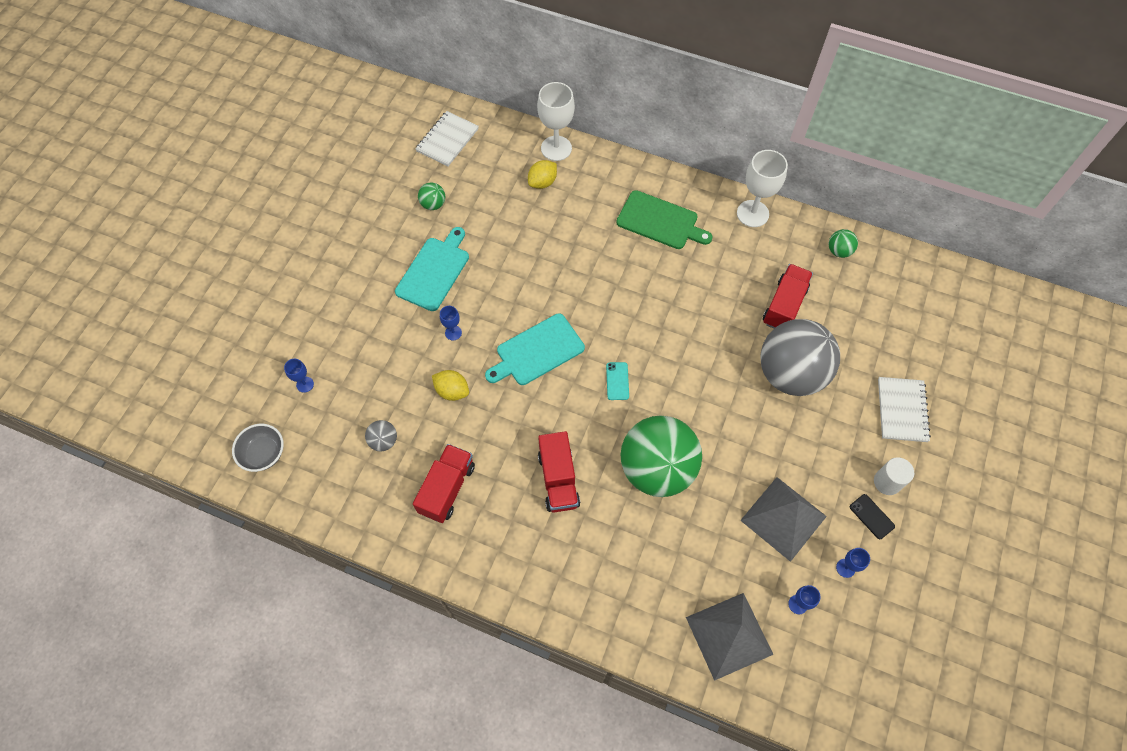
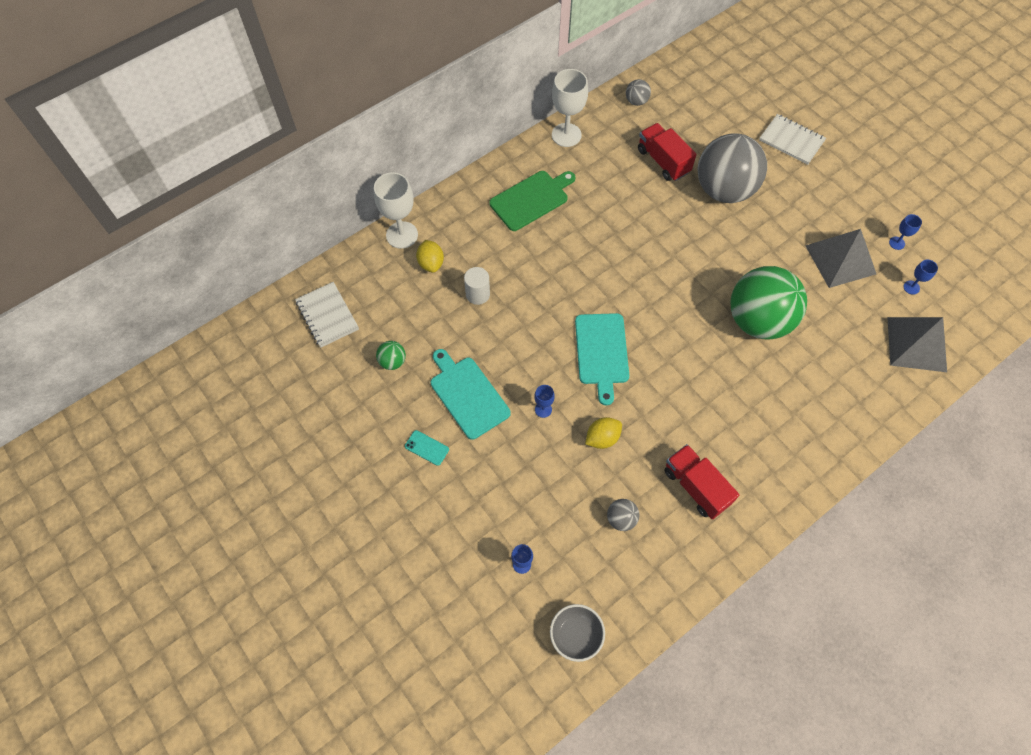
camera: 60 degrees left, 0 degrees up
(558, 479) = (731, 396): red truck -> none
(617, 381) = (664, 307): turquoise phone -> turquoise phone (426, 448)
(839, 251) = (636, 101): green ball -> grey ball
(871, 516) = (865, 205): black phone -> none
(887, 482) = (843, 181): white cylinder -> white cylinder (477, 294)

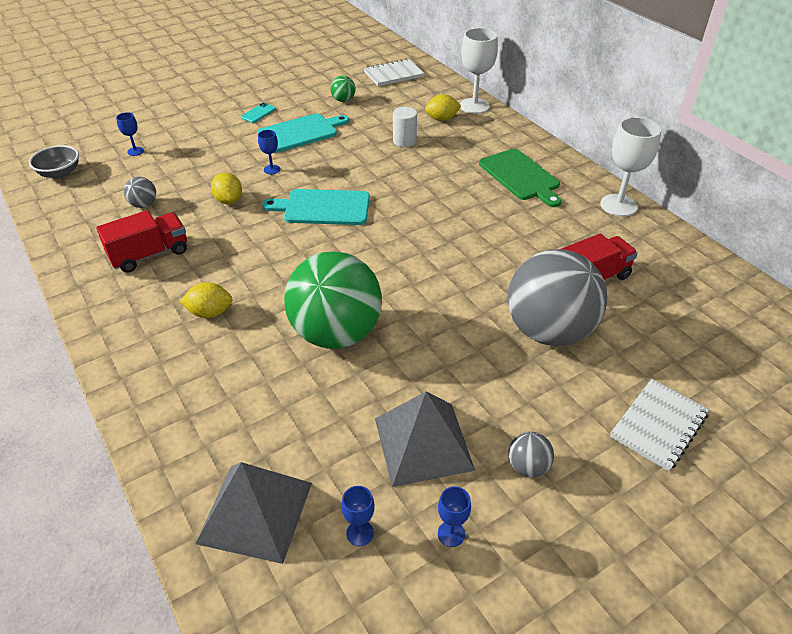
camera: 95 degrees right, 20 degrees down
(636, 101) = (692, 266): grey ball -> grey ball (528, 466)
(757, 414) = (210, 313): none -> yellow lemon

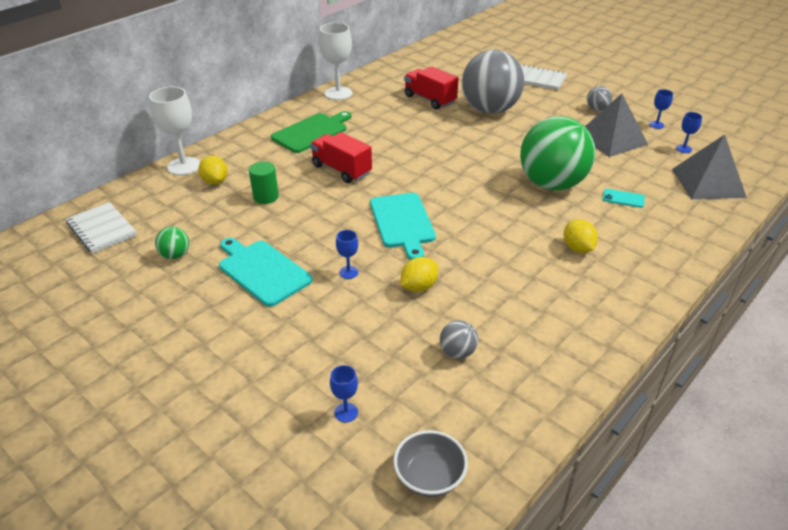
camera: 105 degrees left, 5 degrees down
(149, 254) = (534, 313): red truck -> red truck (341, 170)
(258, 113) = (217, 320): turquoise phone -> turquoise phone (623, 198)
(404, 141) = (266, 197): white cylinder -> green cylinder

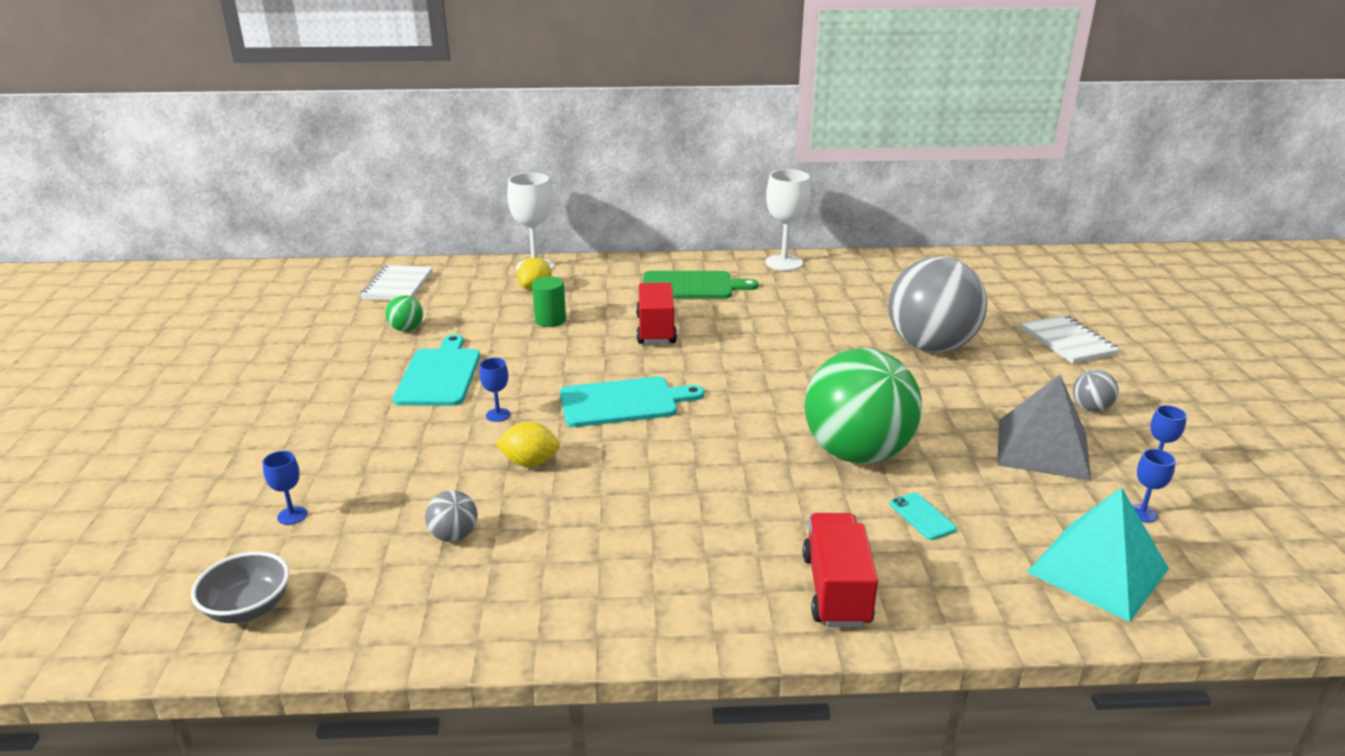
camera: 45 degrees right, 10 degrees down
(403, 222) = (623, 402): turquoise cutting board -> turquoise cutting board turned 135 degrees counterclockwise
(430, 99) = (875, 307): red truck -> red truck (836, 590)
(577, 248) = (755, 529): yellow lemon -> none
(708, 183) = (1097, 570): grey pyramid -> turquoise pyramid

